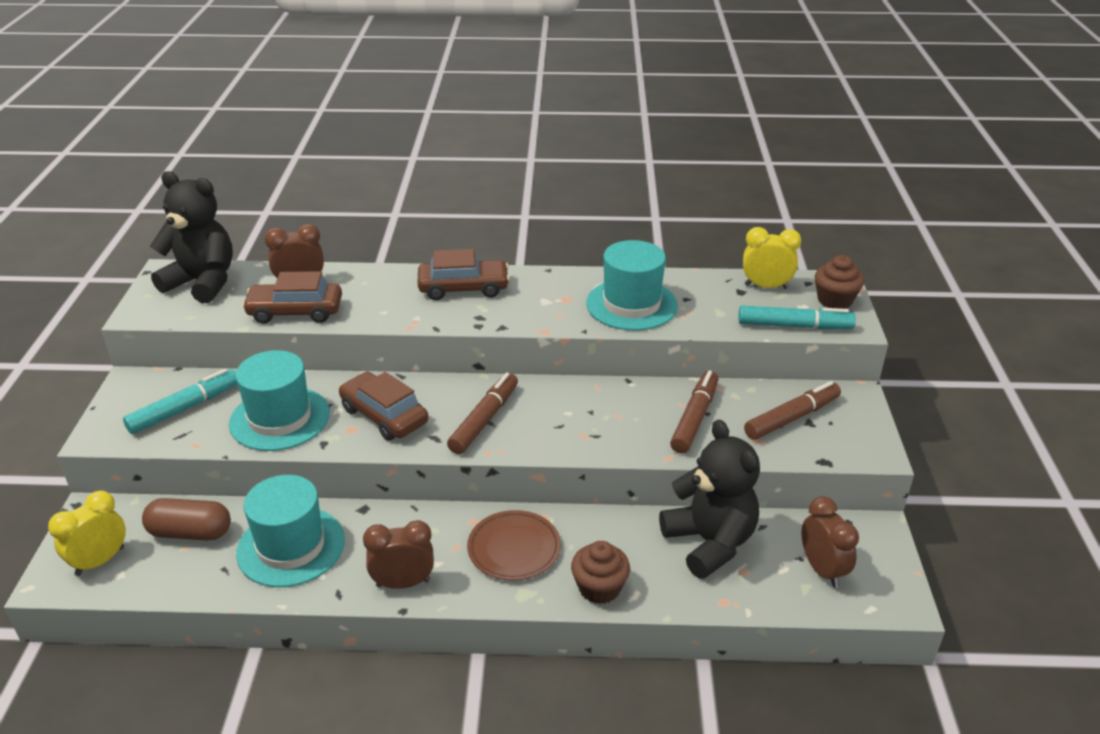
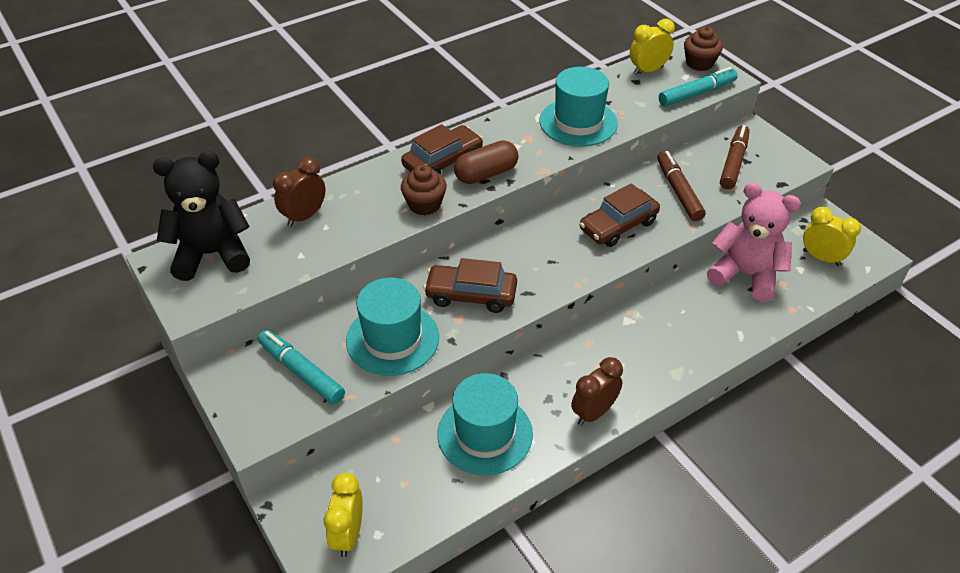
camera: 35 degrees left, 10 degrees up
(184, 408) = (301, 372): turquoise marker -> turquoise marker turned 60 degrees counterclockwise
(190, 532) = (394, 469): brown capsule -> brown capsule (486, 174)
(295, 312) = (332, 242): brown car -> brown car (618, 226)
(484, 420) = (546, 261): brown marker -> none
(514, 548) = (636, 346): brown plate -> none
(599, 588) = (716, 342): brown cupcake -> brown cupcake (424, 204)
(709, 543) = (745, 275): black teddy bear -> pink teddy bear
(822, 569) = (821, 258): brown clock -> yellow clock

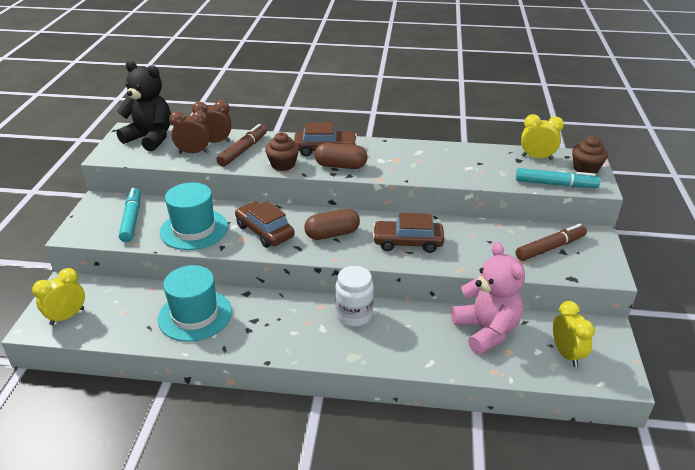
camera: 40 degrees right, 10 degrees down
(540, 258) = (332, 234): none -> brown capsule
(578, 122) = (440, 165): turquoise hat -> none
(593, 412) = (269, 344): brown clock -> brown clock (194, 153)
(629, 331) = (354, 315): none -> white jar
(678, 191) = (480, 244): brown marker -> brown marker (243, 150)

